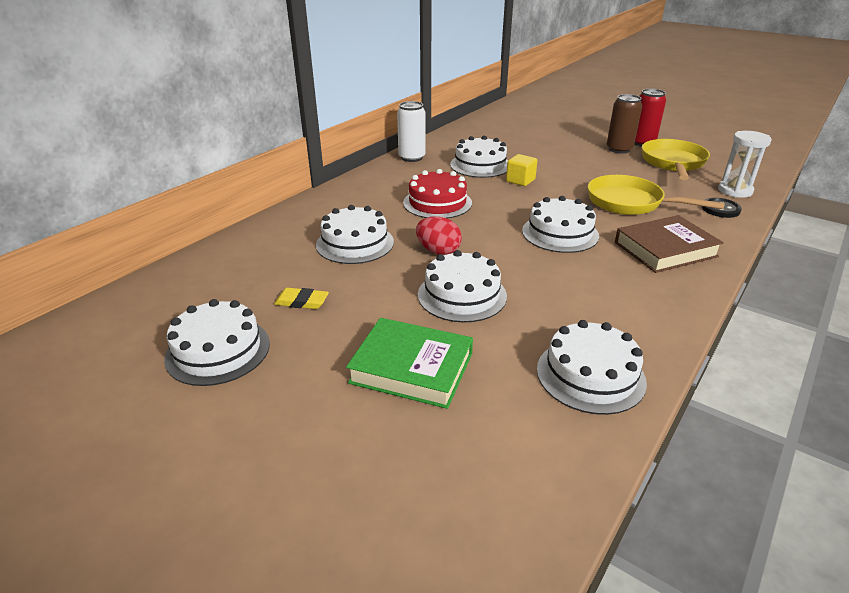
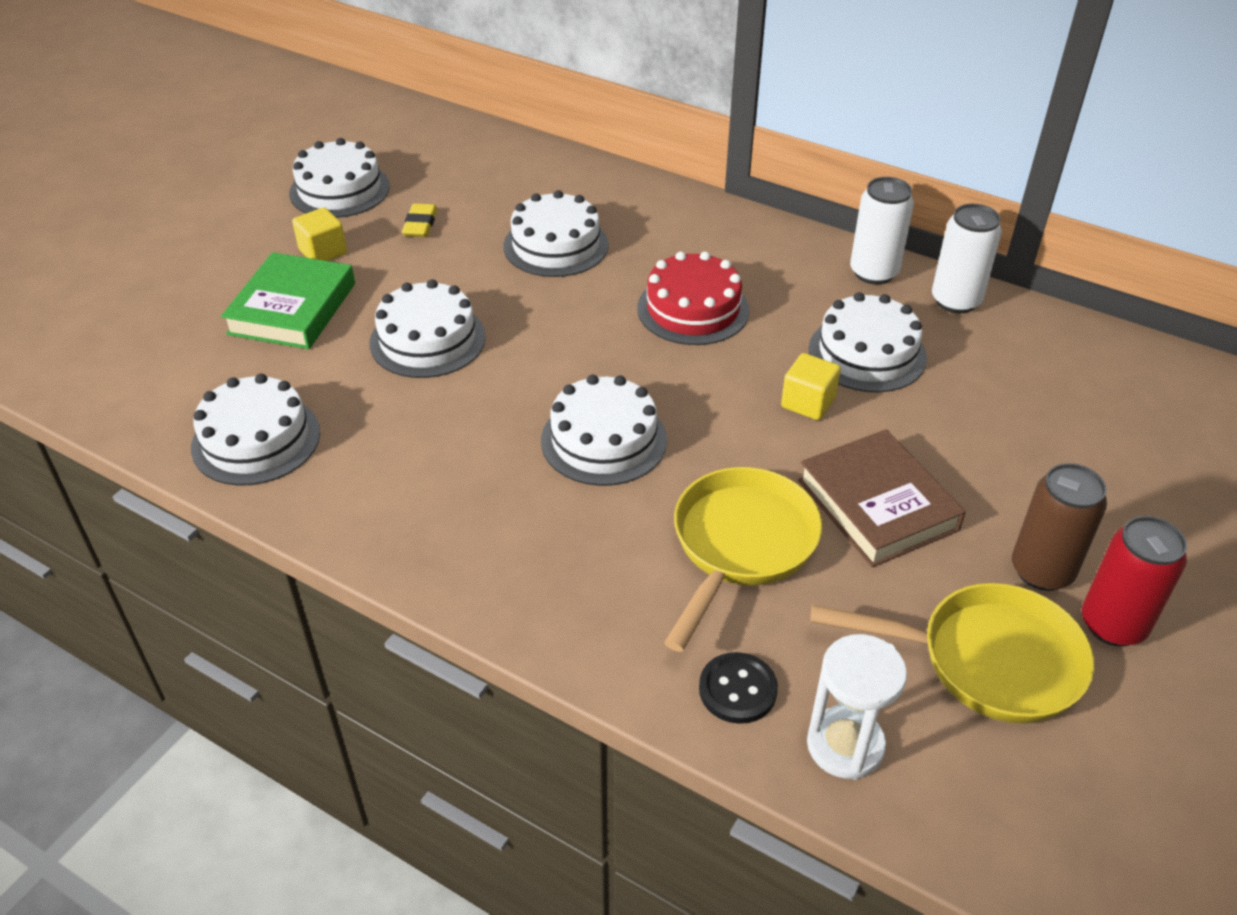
camera: 85 degrees right, 10 degrees up
(325, 355) = (323, 252): none -> yellow cube
(438, 251) = (539, 316): red egg -> none
(439, 144) = (955, 301): none -> white can
(665, 249) = (557, 564): brown book -> brown book (877, 505)

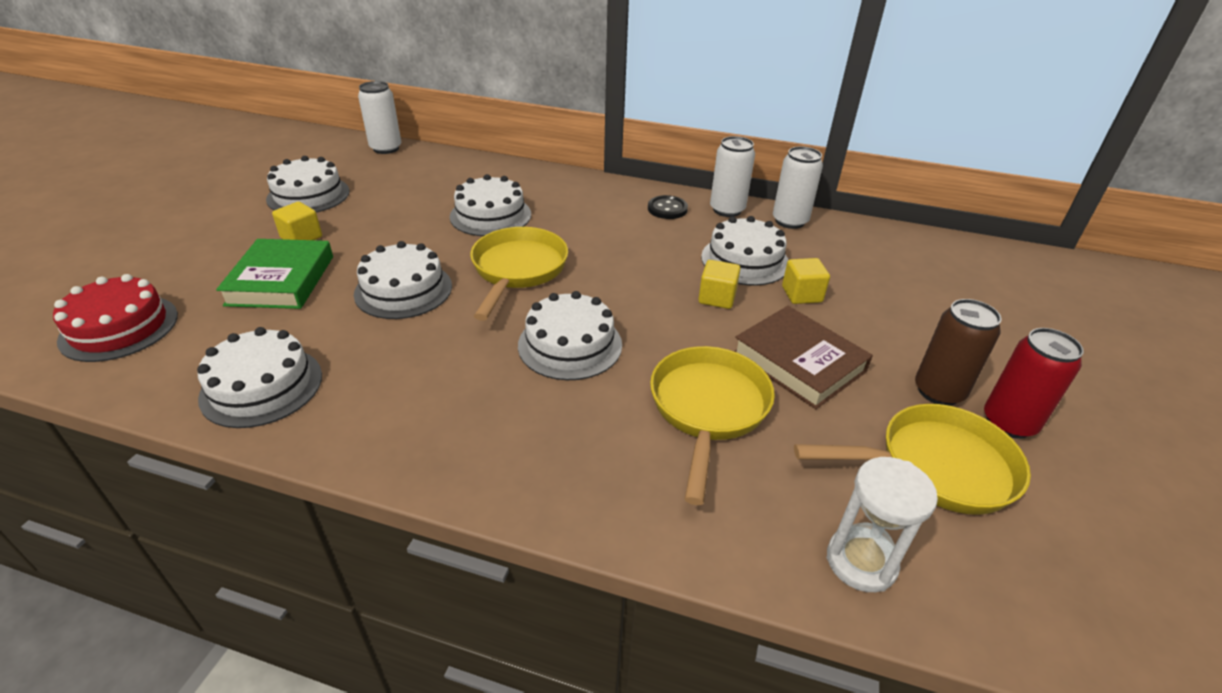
camera: 15 degrees left, 5 degrees down
(420, 224) = (379, 212): yellow eraser -> none
(446, 125) = (386, 148): none -> white can
(569, 330) = (518, 270): none -> yellow pan
(693, 309) = (608, 246): red cake -> red cake (119, 327)
(737, 689) = (752, 530): black button -> black button (667, 209)
(923, 413) = (801, 294): none -> yellow cube

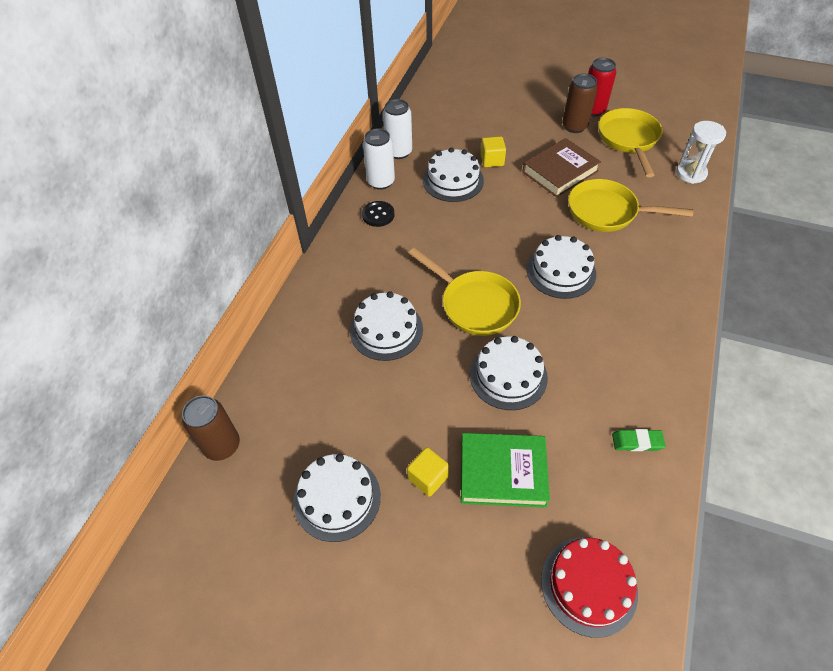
camera: 85 degrees left, 15 degrees up
(262, 386) = (637, 442): white cake -> green eraser
(386, 148) = (222, 445): white can -> brown can
(518, 270) = (474, 304): yellow pan -> yellow pan turned 150 degrees counterclockwise
(717, 298) = (500, 198): yellow cube -> none

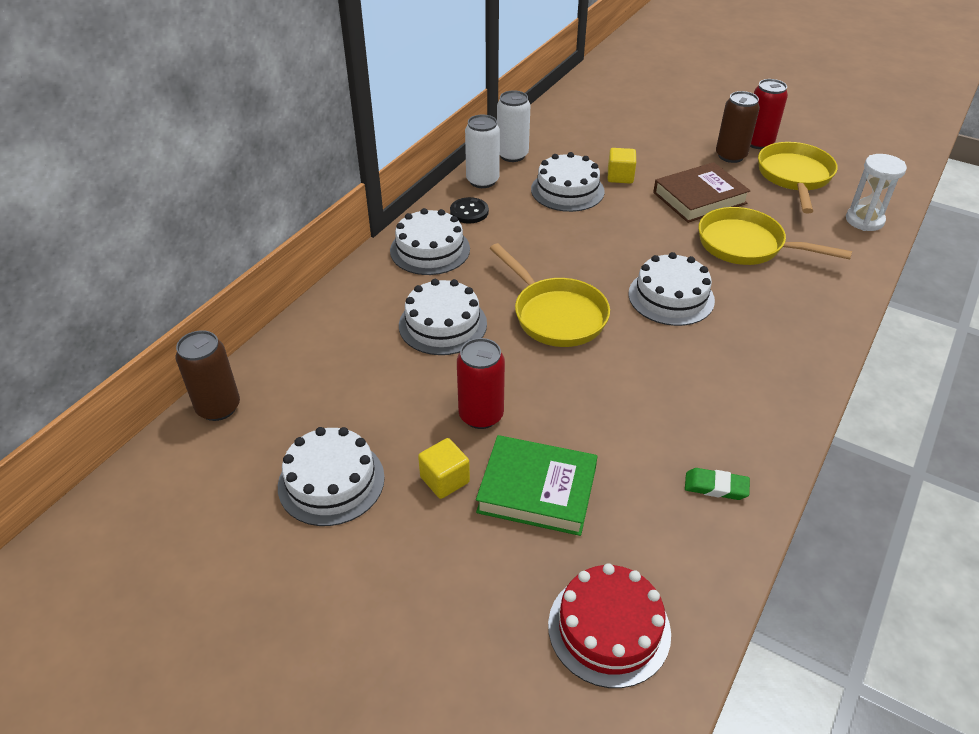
camera: 10 degrees right, 10 degrees down
(440, 411) = (481, 415): none -> red can
(508, 376) = (574, 392): white cake -> white cake (430, 250)

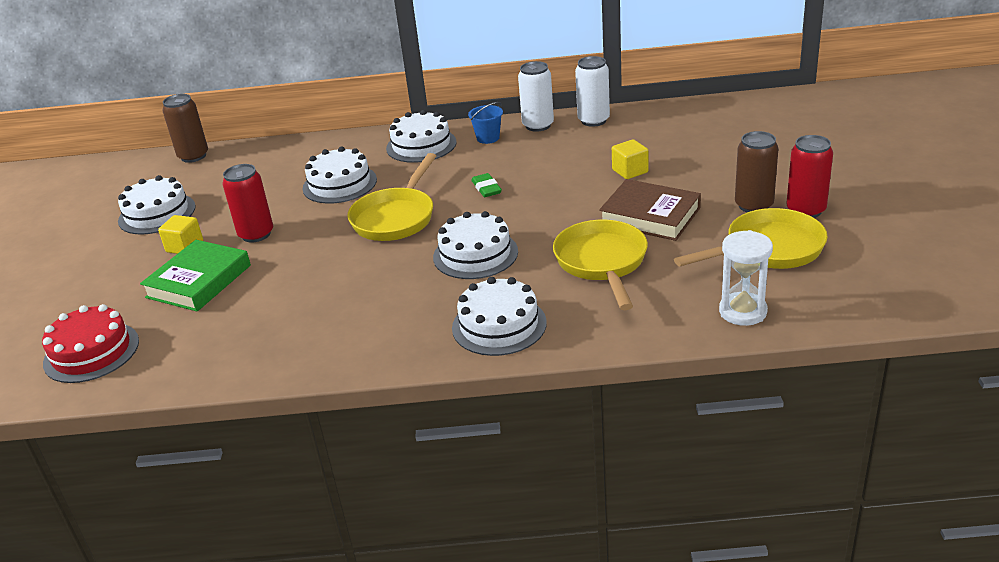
camera: 60 degrees right, 10 degrees down
(469, 212) = (488, 138): black button -> blue bucket
(537, 490) = (198, 281): green book -> green book turned 45 degrees clockwise
(567, 190) = (574, 159): white cake -> white cake (499, 325)
(716, 487) = (255, 350): green eraser -> green eraser (486, 188)

